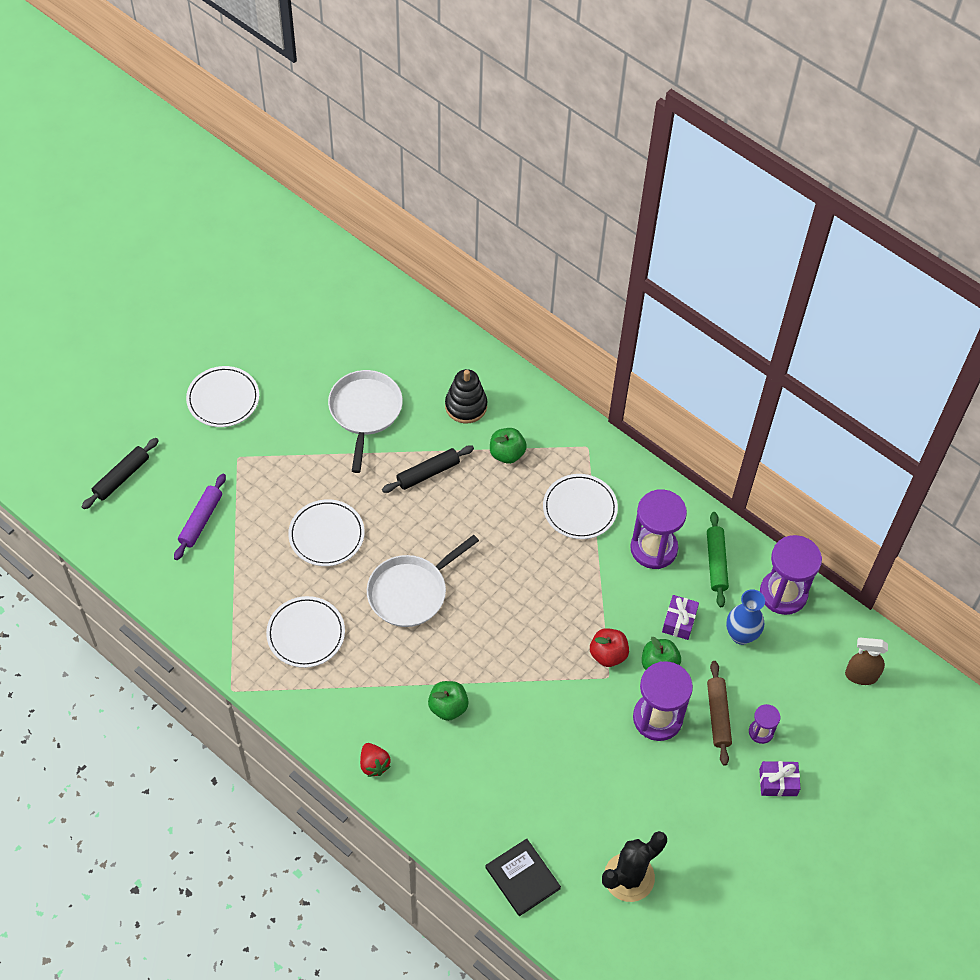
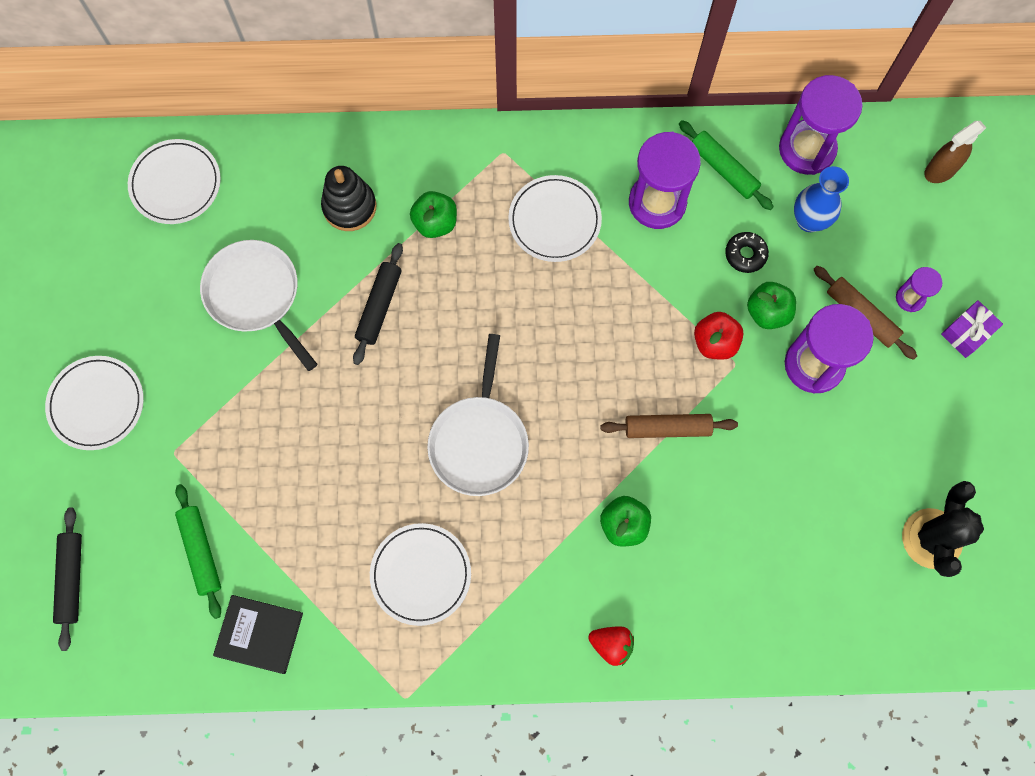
camera: 40 degrees left, 15 degrees up
(201, 520) = (201, 551): purple rolling pin -> green rolling pin
(326, 535) = (342, 455): white plate -> white plate (175, 184)
(522, 878) = (845, 627): black book -> black book (259, 634)
(529, 677) = (667, 428): none -> brown rolling pin
(679, 621) = (745, 254): purple gift -> black donut

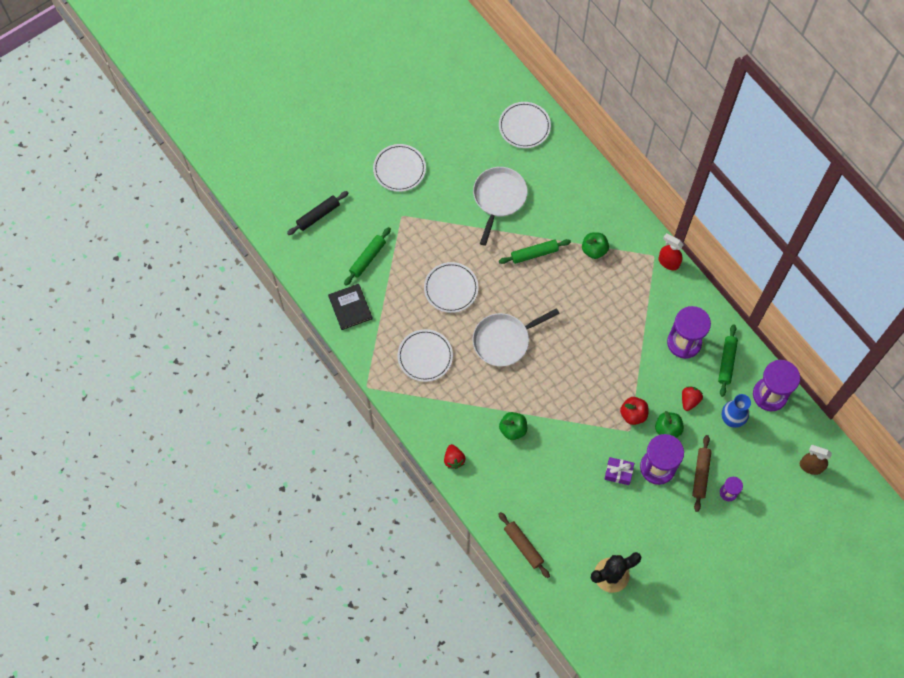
camera: 55 degrees right, 5 degrees down
(349, 207) = (572, 207): black stacking toy -> none
(379, 306) = (534, 254): black rolling pin -> green rolling pin
(527, 141) = (668, 262): none -> red spray bottle
(554, 220) = (637, 302): white plate -> white plate (451, 288)
(667, 428) = (574, 419): brown rolling pin -> brown rolling pin (523, 546)
(745, 254) = (689, 400): black donut -> red strawberry
(967, 332) = (731, 531): purple gift -> purple gift (618, 473)

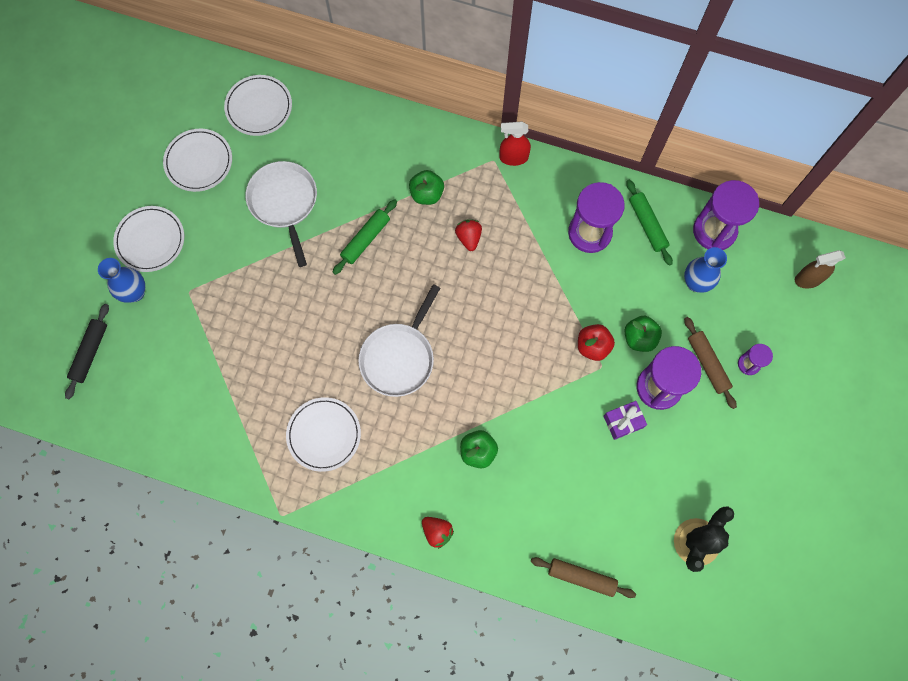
camera: 35 degrees left, 5 degrees up
(350, 307) = (199, 435): black book -> none
(368, 196) = (135, 292): none -> blue vase
(368, 258) = (182, 365): green rolling pin -> none
(451, 288) = (300, 338): white plate -> white plate (199, 162)
(689, 400) = (639, 291): red strawberry -> red strawberry (469, 238)

